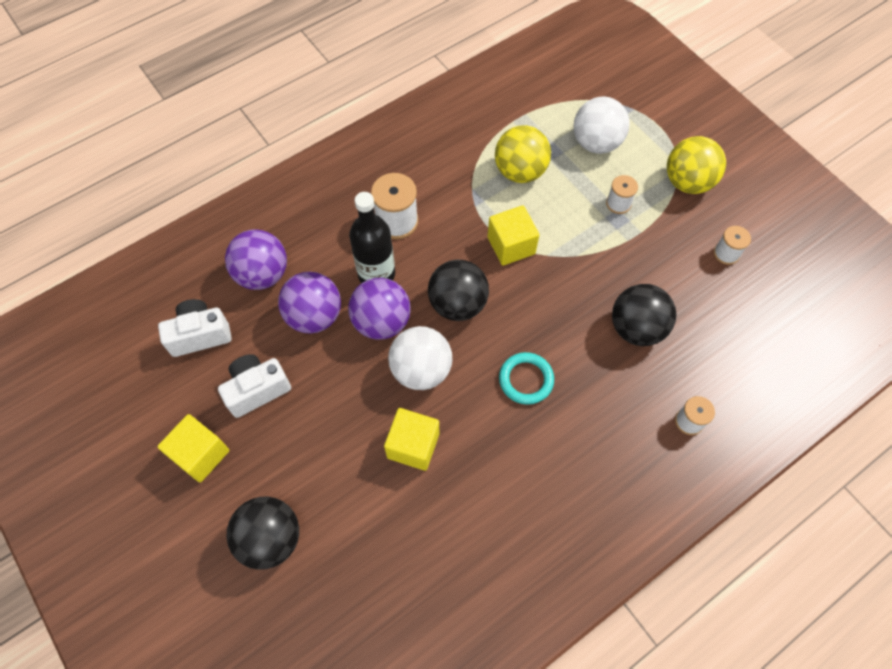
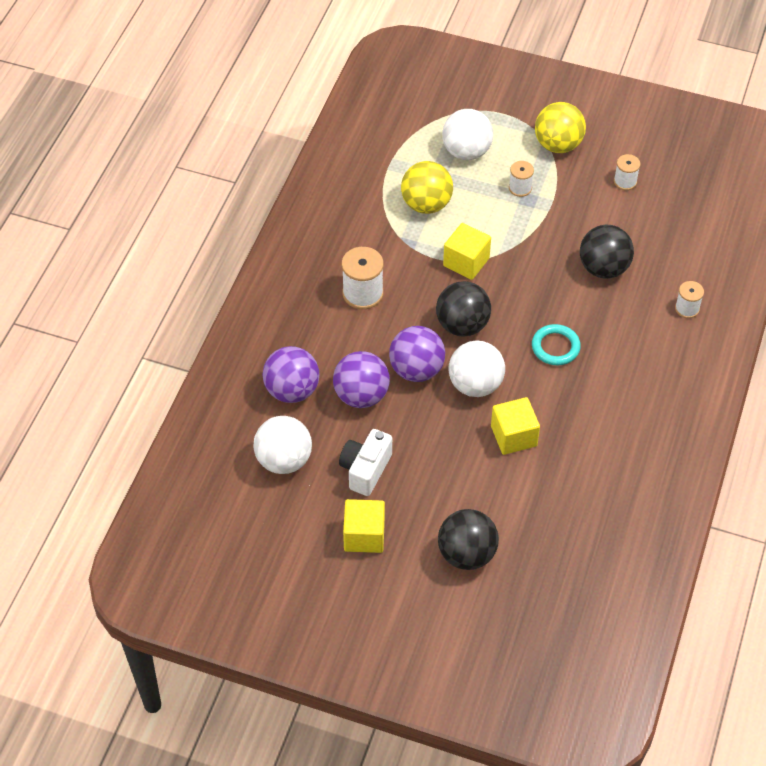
camera: 35 degrees left, 10 degrees down
(200, 335) = (284, 460): white camera -> white ball
(376, 274) = (382, 339): black bottle -> none

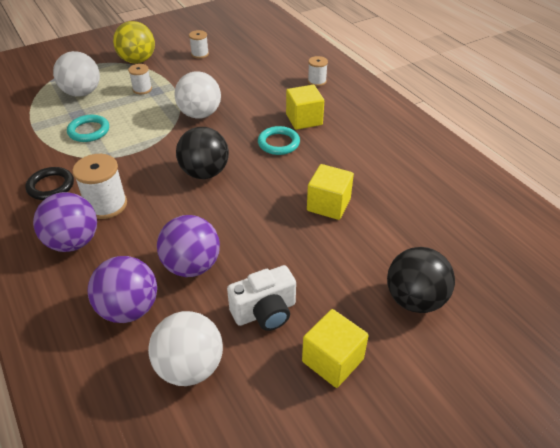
camera: 50 degrees left, 10 degrees down
(344, 241) = (51, 186): none -> black ring
(365, 469) = (265, 312): white camera -> white camera turned 90 degrees counterclockwise
(416, 370) = (210, 219): purple ball -> purple ball (73, 242)
(426, 204) = (89, 131): yellow ball -> turquoise ring
(466, 262) = (159, 141): yellow cube -> yellow cube (304, 119)
(475, 385) = (262, 197): white ball -> white ball (200, 114)
(603, 268) = (246, 93): black ball -> none

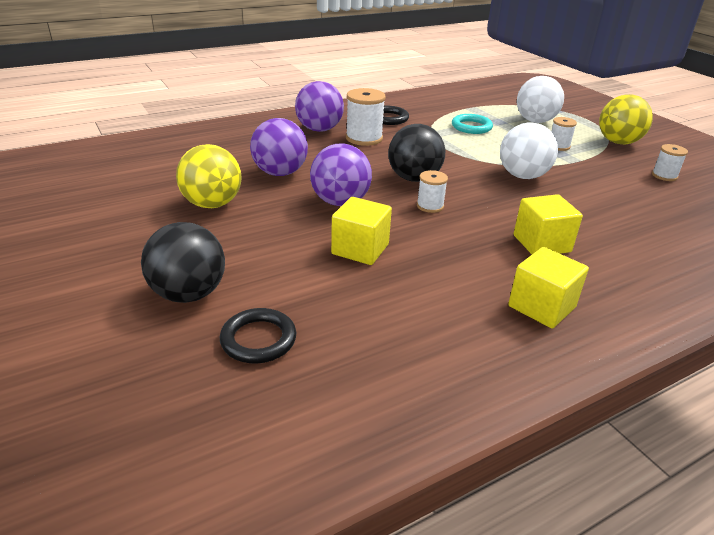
camera: 90 degrees right, 10 degrees down
(129, 309) = (240, 151): purple ball -> purple ball (340, 202)
(190, 367) = (172, 173): white ball -> none
(265, 312) = (212, 204): white camera -> yellow ball
(278, 143) = (479, 222): turquoise ring -> none
(317, 81) = (656, 261): white spool -> white spool (430, 206)
(332, 360) = (140, 234): yellow cube -> yellow cube (541, 306)
(451, 251) = (258, 339): none -> black ring

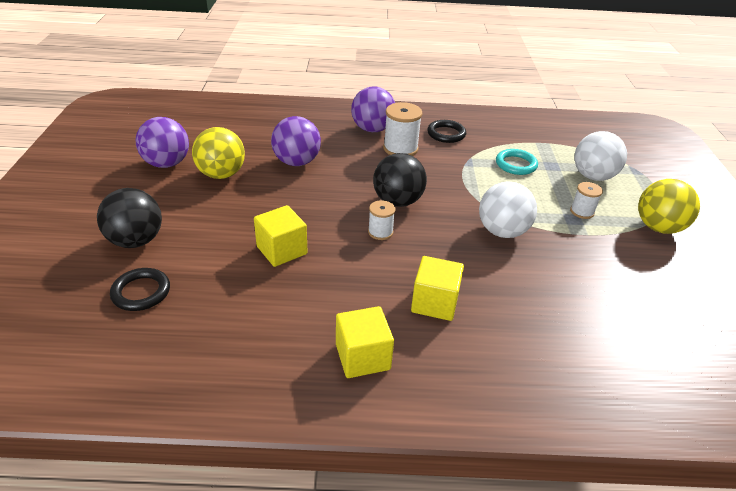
camera: 30 degrees right, 5 degrees up
(340, 202) = (313, 203): purple ball -> purple ball (167, 164)
(664, 176) = (660, 282): white spool -> none

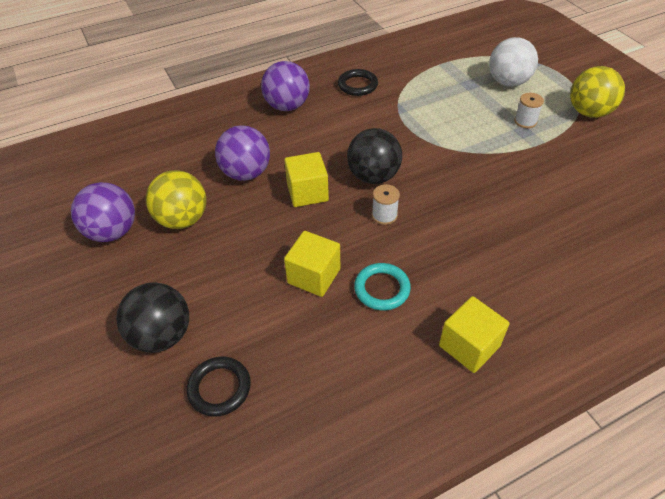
camera: 25 degrees left, 10 degrees up
(400, 148) = (330, 118): white spool -> none
(434, 303) = (483, 264): yellow cube -> yellow cube (307, 192)
(502, 231) = (481, 169): white ball -> none
(516, 164) = (440, 95): turquoise ring -> turquoise ring (382, 289)

